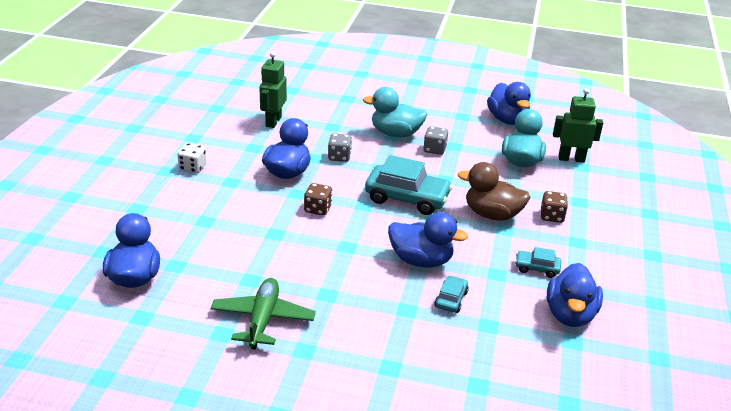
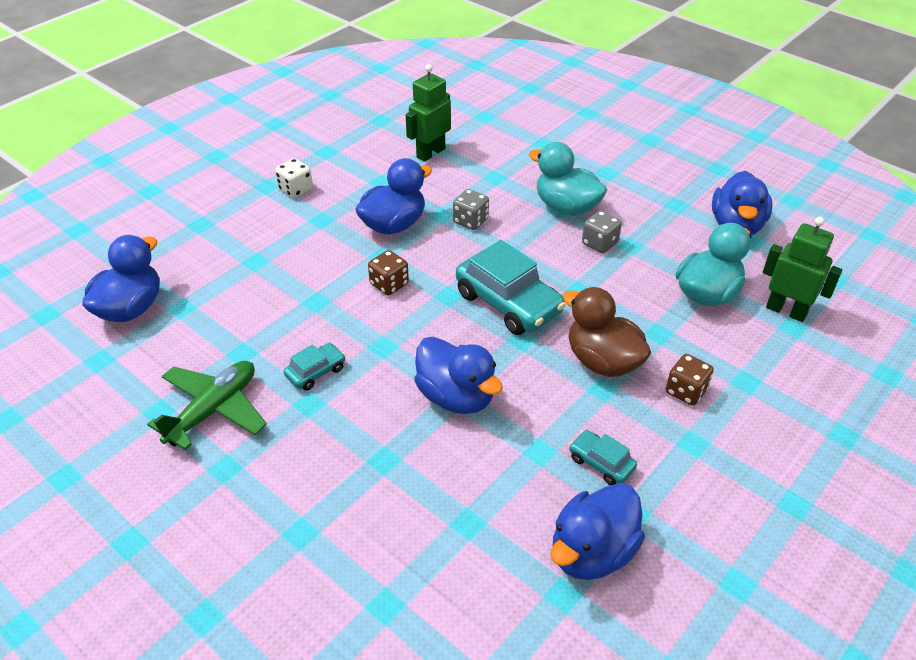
camera: 30 degrees right, 10 degrees up
(451, 299) = (449, 467): turquoise car -> turquoise car (316, 372)

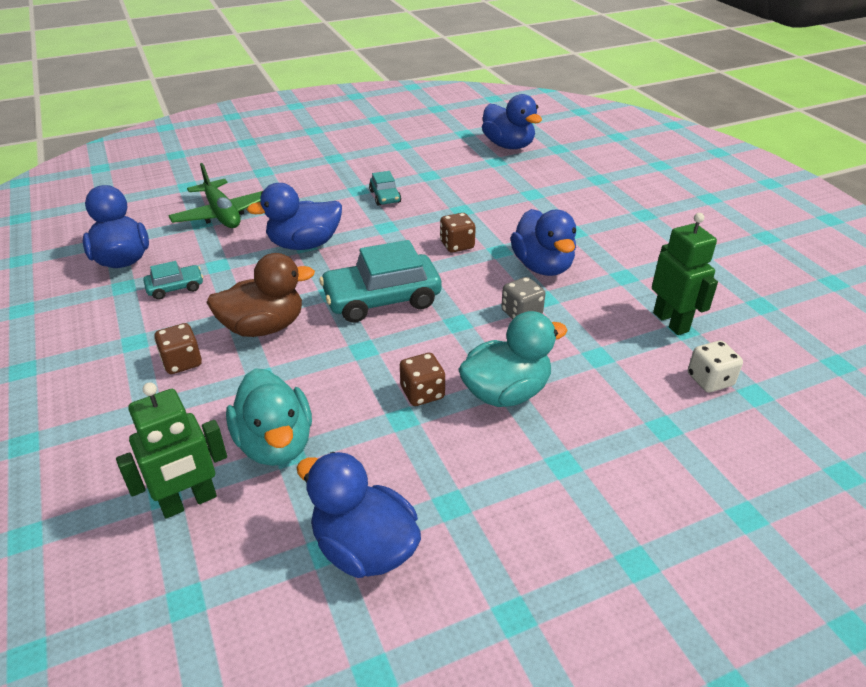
camera: 115 degrees right, 5 degrees down
(214, 410) = (385, 160): green plane -> green plane (222, 214)
(296, 189) = (631, 227): white dice -> white dice (710, 380)
(599, 243) = (422, 393): grey dice -> brown dice

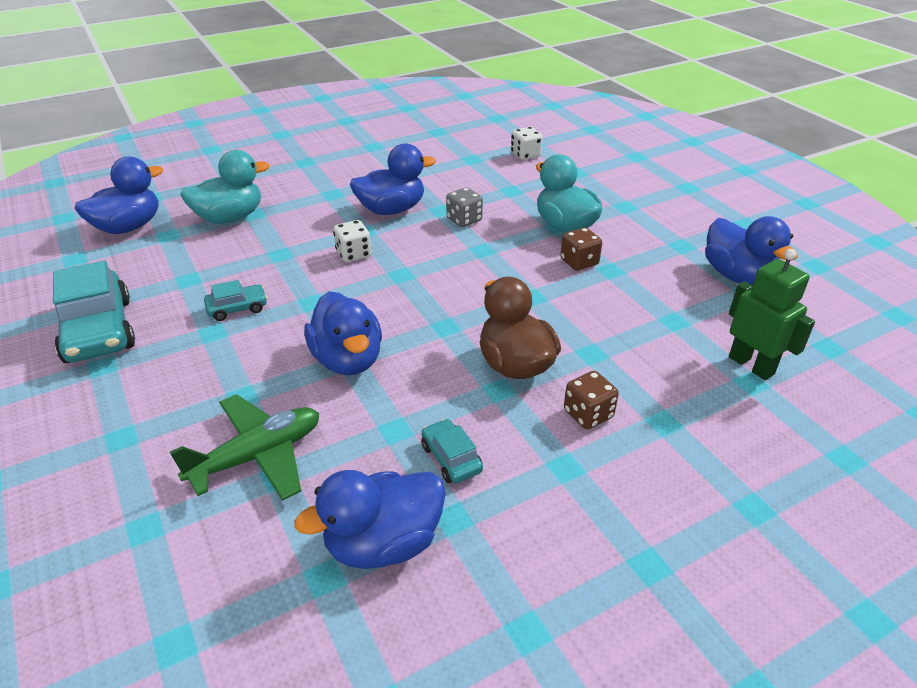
camera: 95 degrees left, 0 degrees up
(275, 444) = (668, 329): turquoise duck -> turquoise duck (230, 218)
(364, 548) = (737, 276): blue duck -> blue duck turned 60 degrees counterclockwise
(382, 299) = (454, 292): turquoise car -> turquoise car (99, 330)
(457, 245) = (353, 254): brown dice -> white dice
(671, 322) = (464, 162): green robot -> none

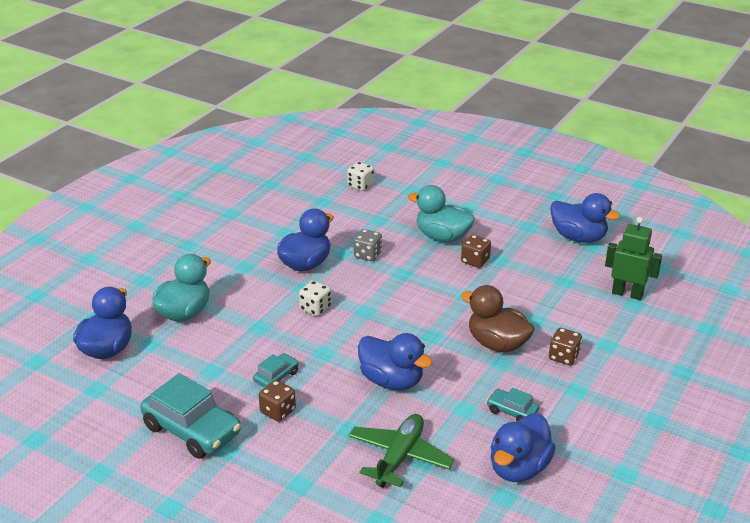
camera: 30 degrees left, 5 degrees down
(196, 345) = (278, 411): none -> brown dice

